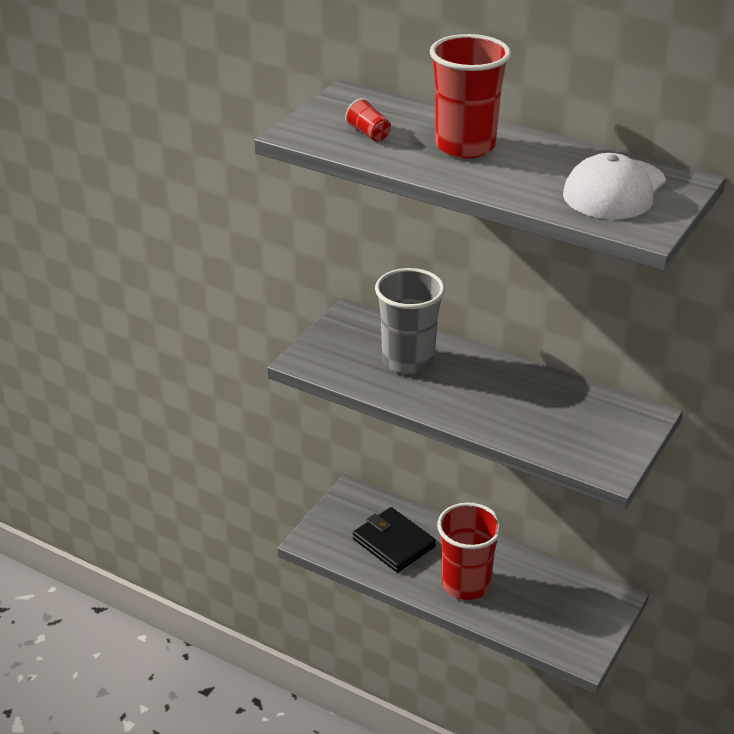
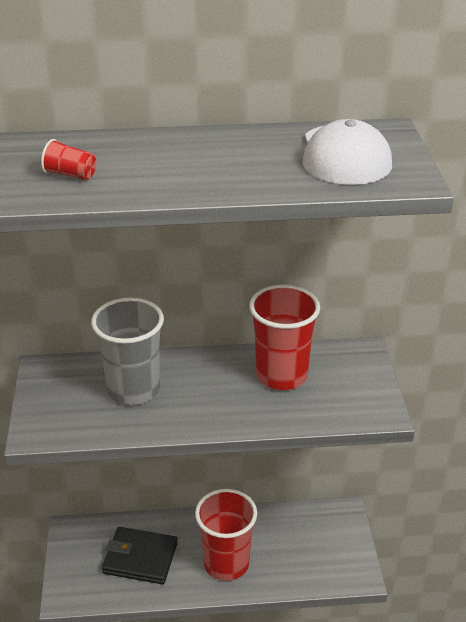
camera: 35 degrees left, 0 degrees up
(465, 146) = (175, 158): red cup -> red cup (281, 375)

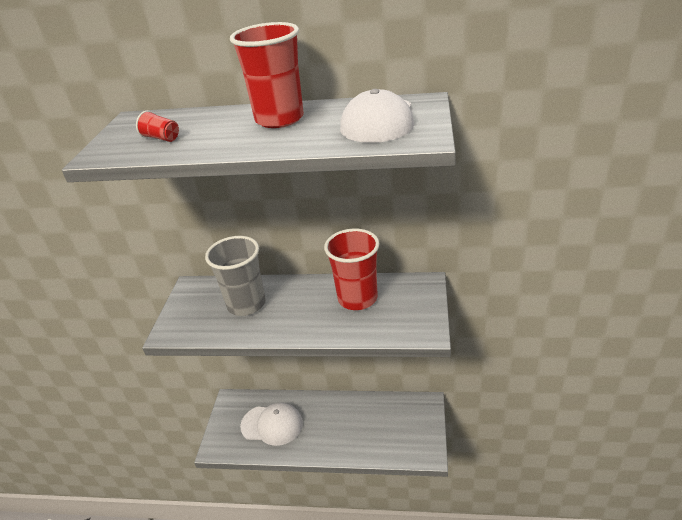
camera: 15 degrees right, 0 degrees up
(140, 558) = (272, 425): black wallet -> white cap
(226, 563) = (331, 434): red cup -> red cup (279, 119)

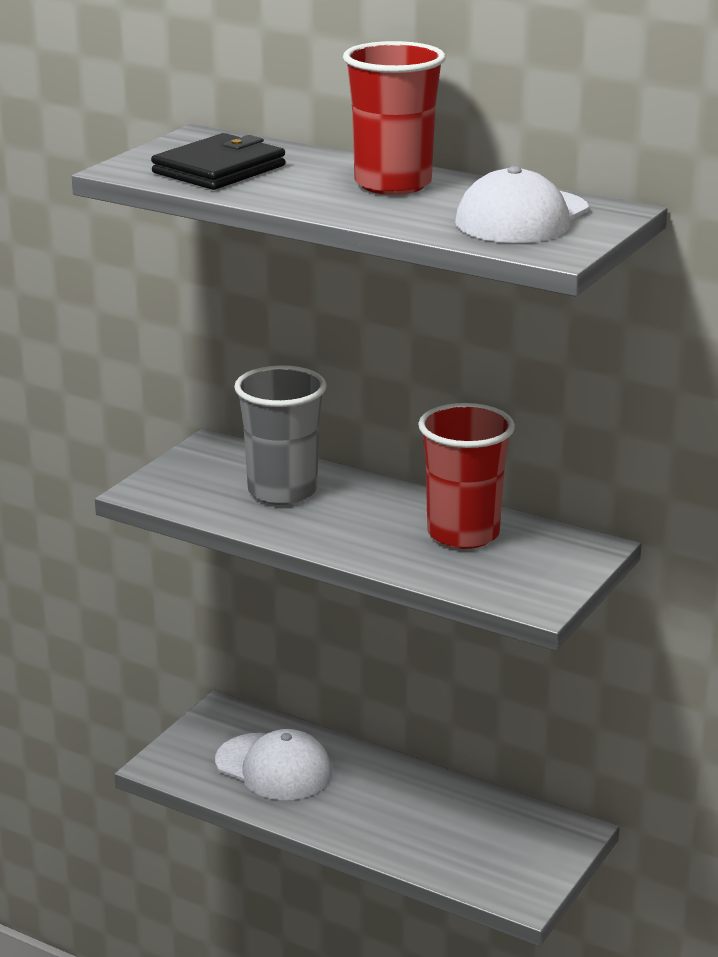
camera: 20 degrees right, 10 degrees down
(161, 138) = (219, 169): red cup -> black wallet

